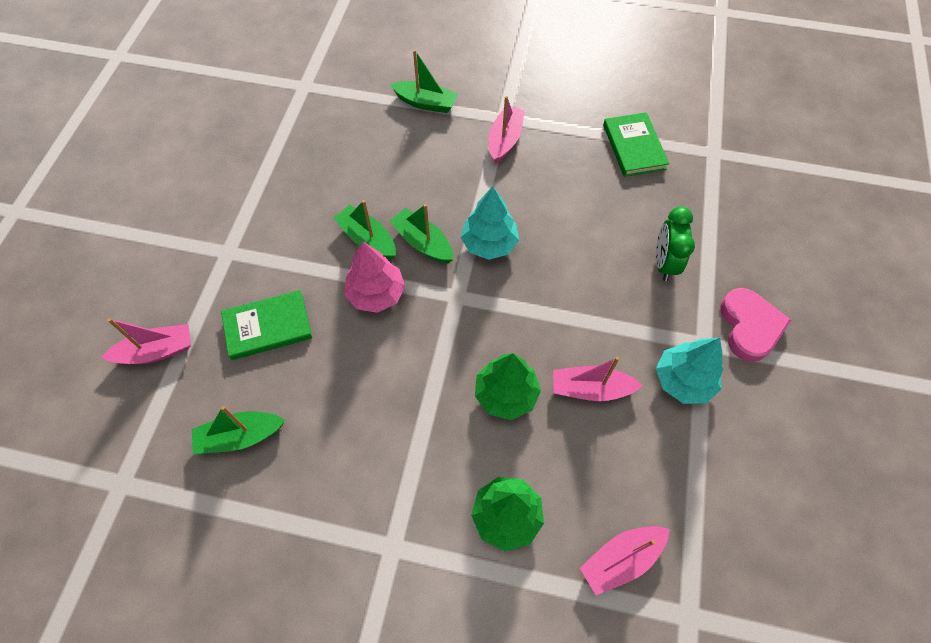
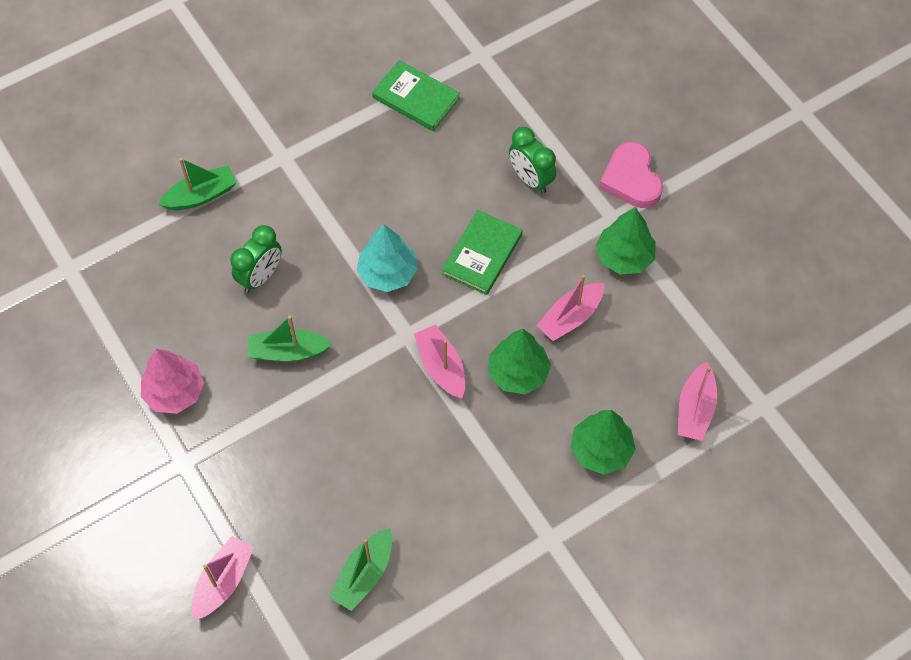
camera: 45 degrees left, 0 degrees up
(268, 327) = (289, 485): green book -> green book (482, 254)
(376, 294) = (345, 386): pink tree -> pink tree (175, 392)
(405, 179) = (260, 277): none -> green clock
(423, 243) = (335, 316): green boat -> none
(505, 140) = (306, 175): pink boat -> pink boat (441, 367)
(683, 380) = (624, 257): turquoise tree -> green tree
(749, 327) = (631, 179): pink heart -> pink heart turned 150 degrees counterclockwise

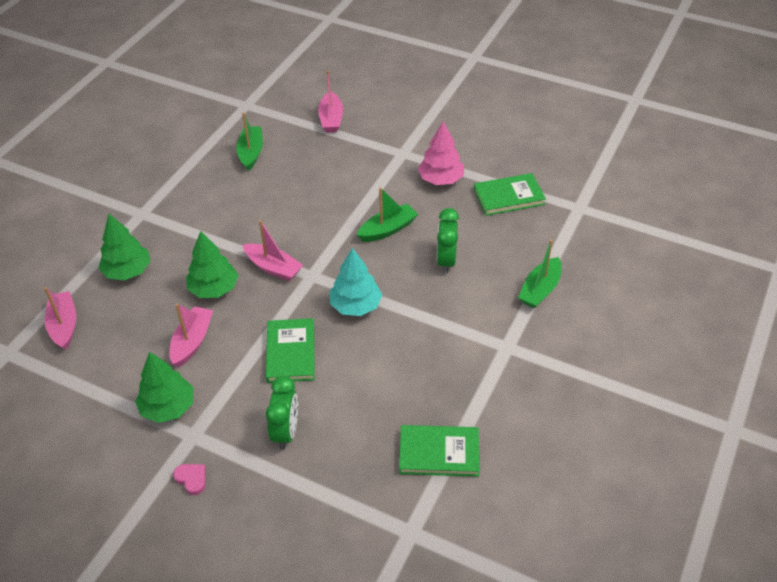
camera: 150 degrees right, 15 degrees down
(125, 324) = (508, 197): none -> green book
(530, 179) = (286, 432): green clock -> green clock turned 75 degrees clockwise
(631, 179) = (192, 479): pink heart -> pink heart, size x0.49

